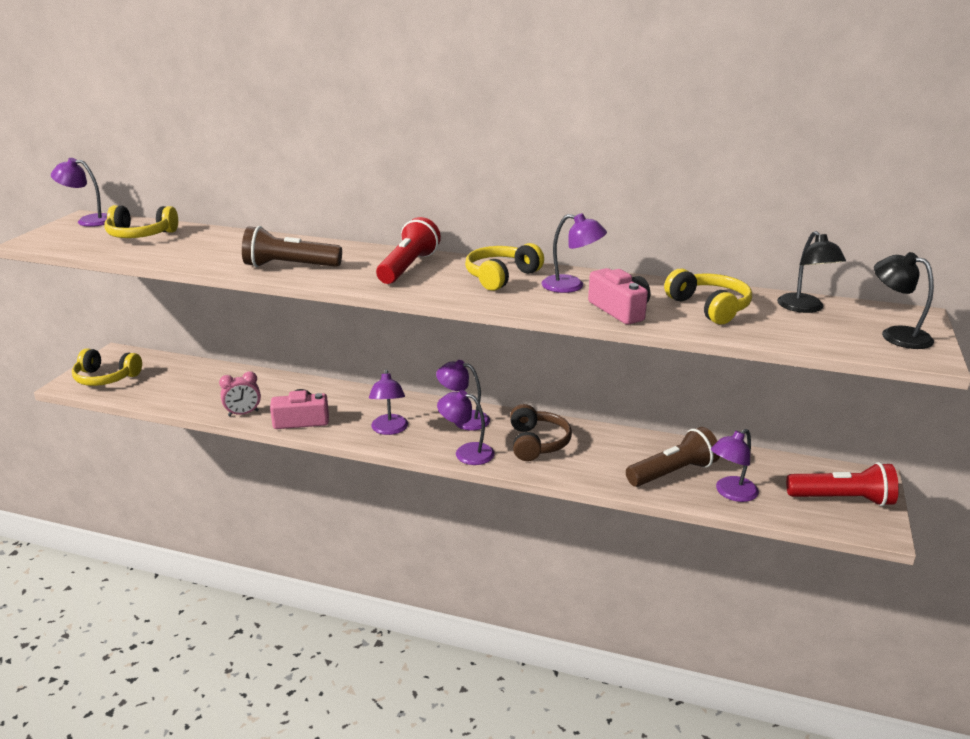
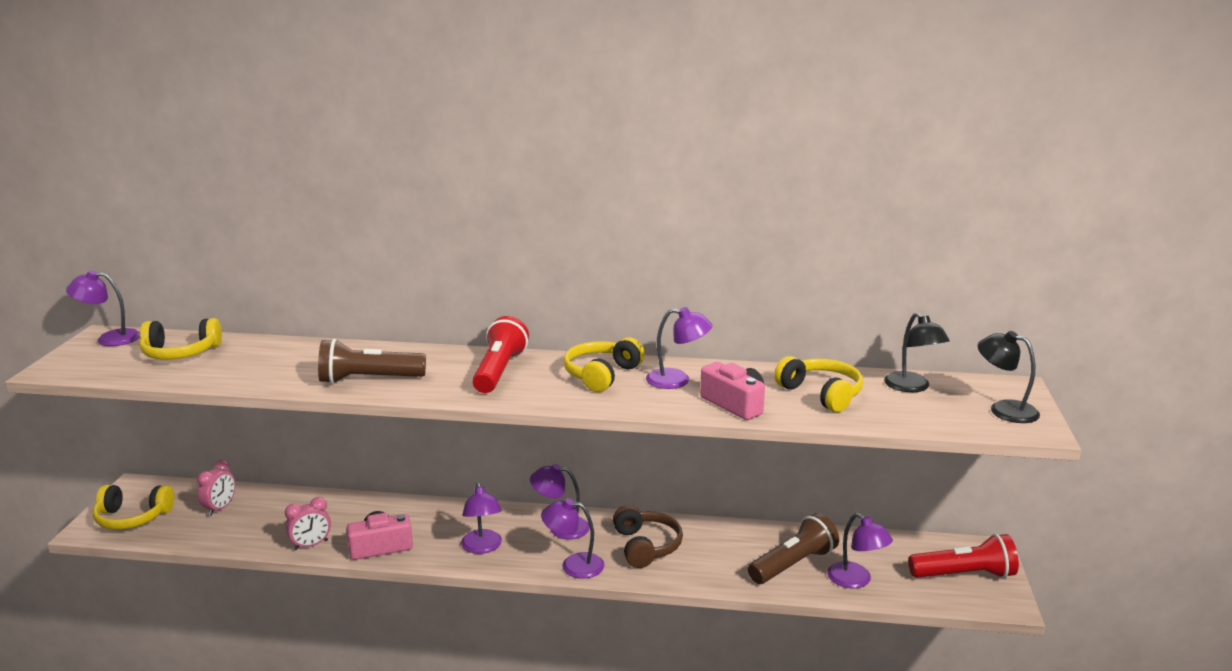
camera: 10 degrees left, 5 degrees down
(178, 377) = (220, 508): none -> pink clock
(731, 493) = (856, 580): purple lamp -> purple lamp turned 75 degrees counterclockwise

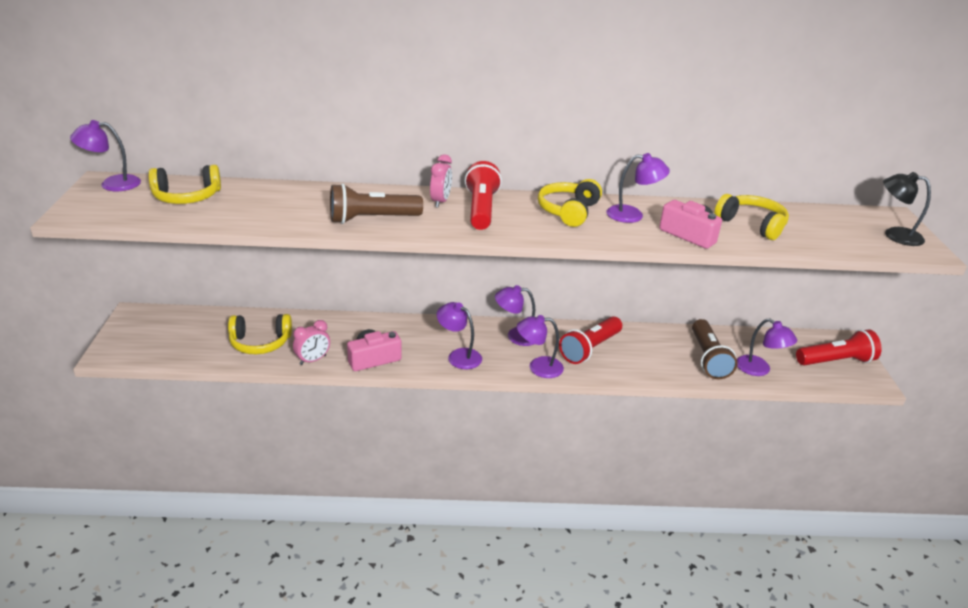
camera: 10 degrees left, 10 degrees up
(132, 518) = (143, 342): yellow headphones -> yellow headphones (260, 343)
(220, 508) = (220, 331): pink clock -> pink clock (440, 201)
(482, 547) = (459, 356): purple lamp -> purple lamp turned 150 degrees clockwise
(646, 546) = (590, 349): brown headphones -> red flashlight
(793, 564) = (708, 359): brown flashlight -> brown flashlight turned 135 degrees clockwise
(912, 387) = (817, 217): black lamp -> none

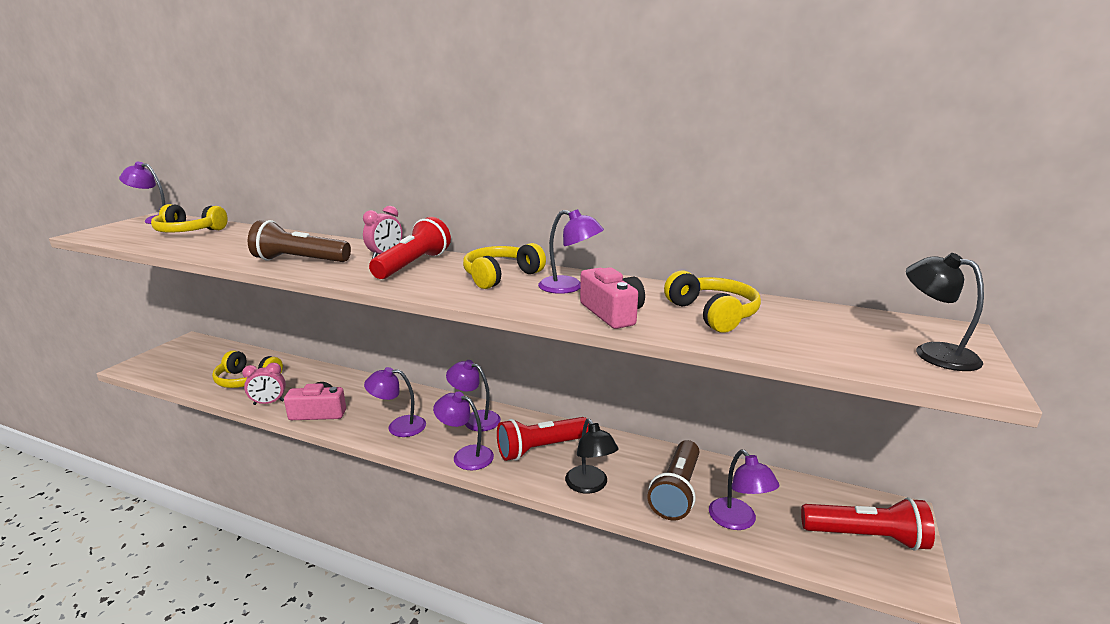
camera: 25 degrees right, 10 degrees down
(459, 356) = (399, 426): purple lamp -> purple lamp turned 60 degrees counterclockwise
(649, 368) = (590, 486): none -> black lamp

